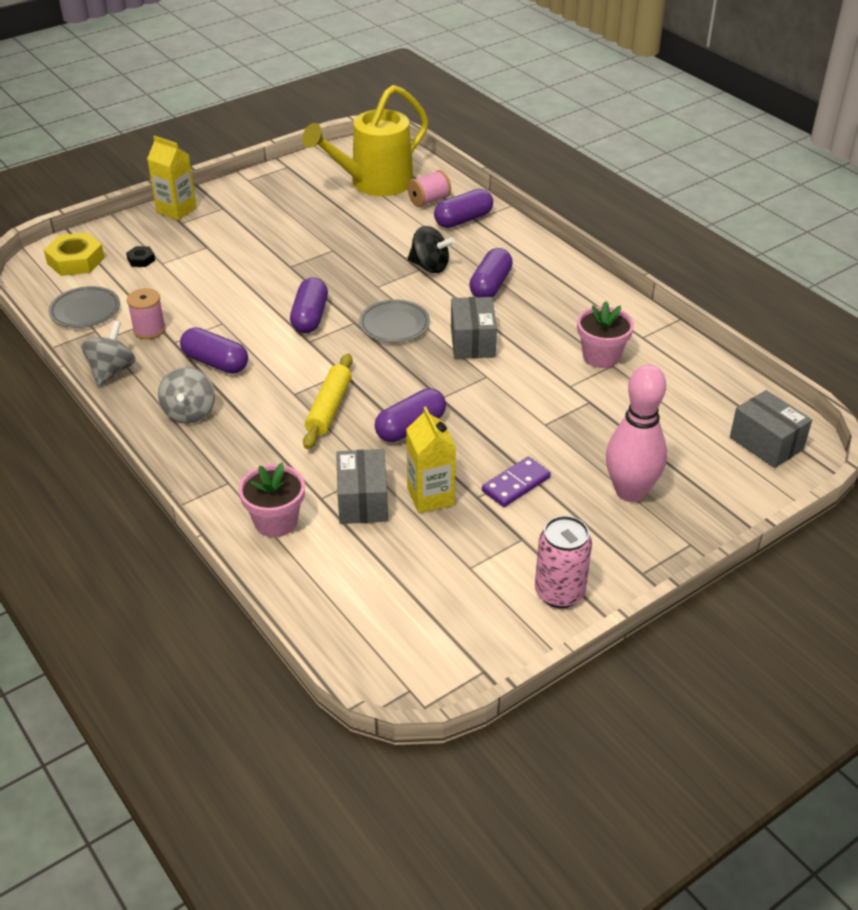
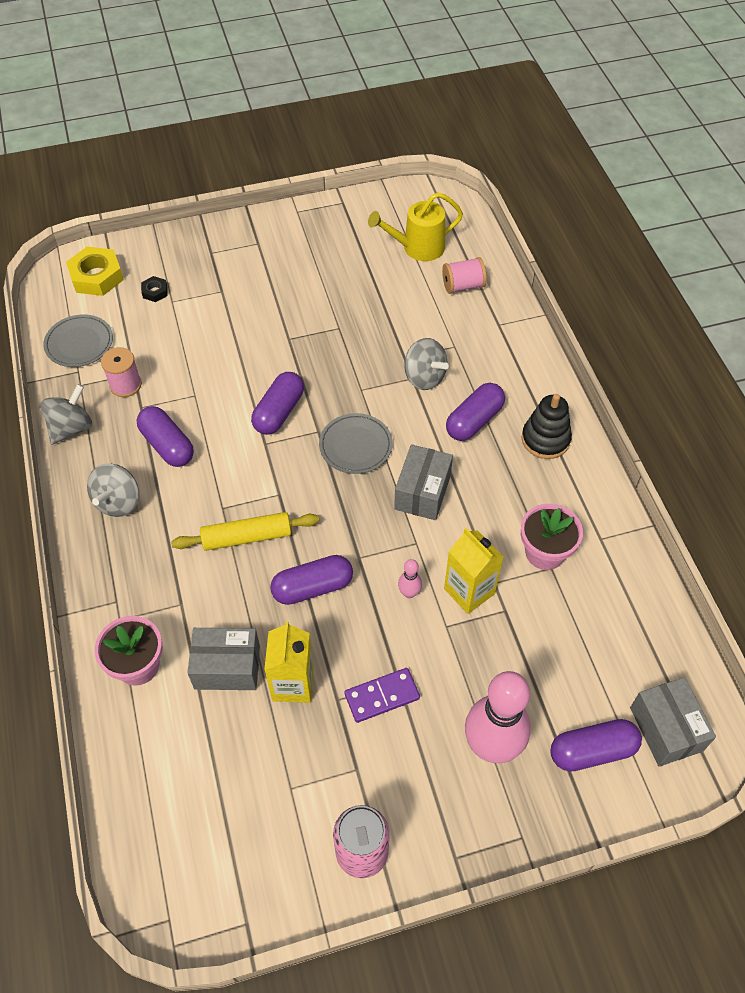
camera: 20 degrees right, 15 degrees up
(176, 210) = (213, 235): yellow carton -> yellow carton (469, 591)
(329, 408) = (247, 537): yellow rolling pin -> yellow rolling pin turned 45 degrees clockwise
(362, 501) = (227, 667): grey box -> grey box turned 75 degrees clockwise
(373, 184) = (417, 248): yellow watering can -> yellow watering can, size x0.64
(430, 266) = (424, 377): black spinning top -> grey spinning top
(463, 220) = (486, 322): purple capsule -> purple capsule (592, 751)
(500, 410) = (409, 593): none -> pink bowling pin
(559, 284) = (545, 439): none -> black stacking toy

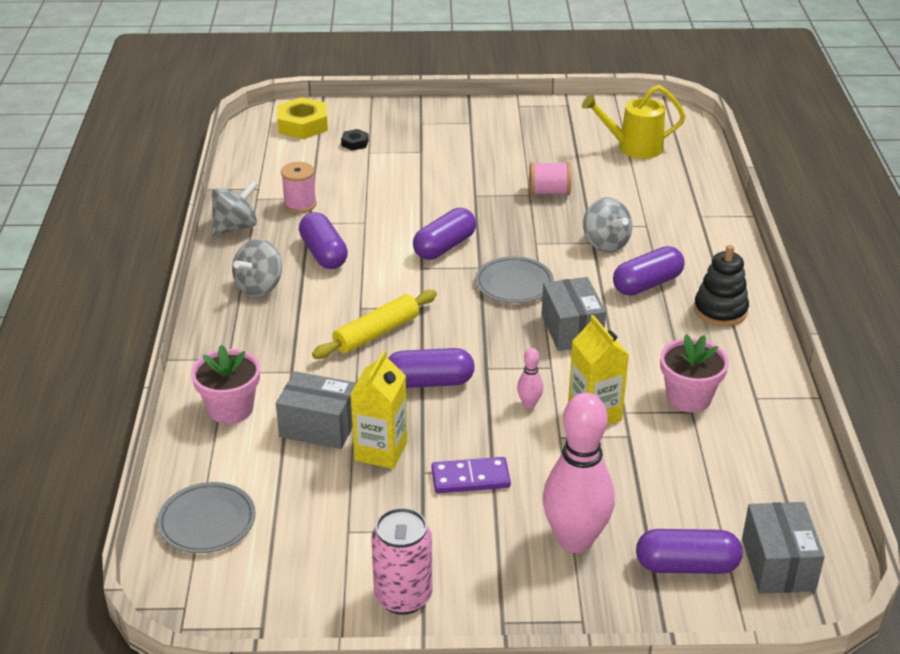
camera: 15 degrees right, 20 degrees down
(79, 343) = (267, 169): grey plate -> grey plate (207, 521)
(247, 537) = (376, 333): yellow rolling pin -> yellow rolling pin turned 45 degrees counterclockwise
(422, 492) = (571, 330): grey box -> grey box turned 45 degrees counterclockwise
(463, 286) = (671, 182): pink spool -> pink spool (549, 192)

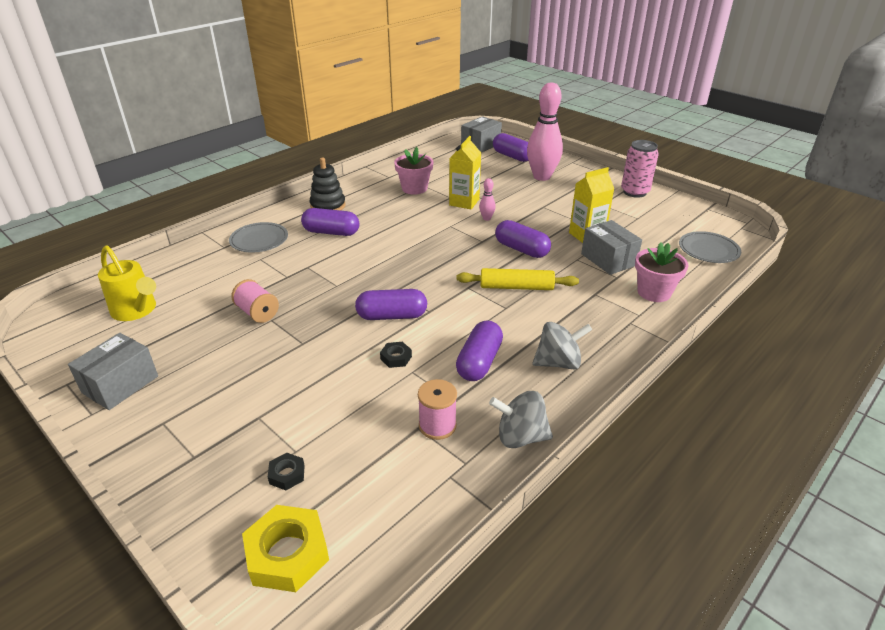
camera: 135 degrees left, 0 degrees up
(390, 223) = (396, 357): none -> black nut
(470, 478) = (556, 209): purple domino -> none
(514, 283) = (394, 270): grey plate -> grey plate (259, 240)
(571, 330) = (410, 234): grey box -> grey box (120, 384)
(605, 244) = (303, 262): grey spinning top -> none

